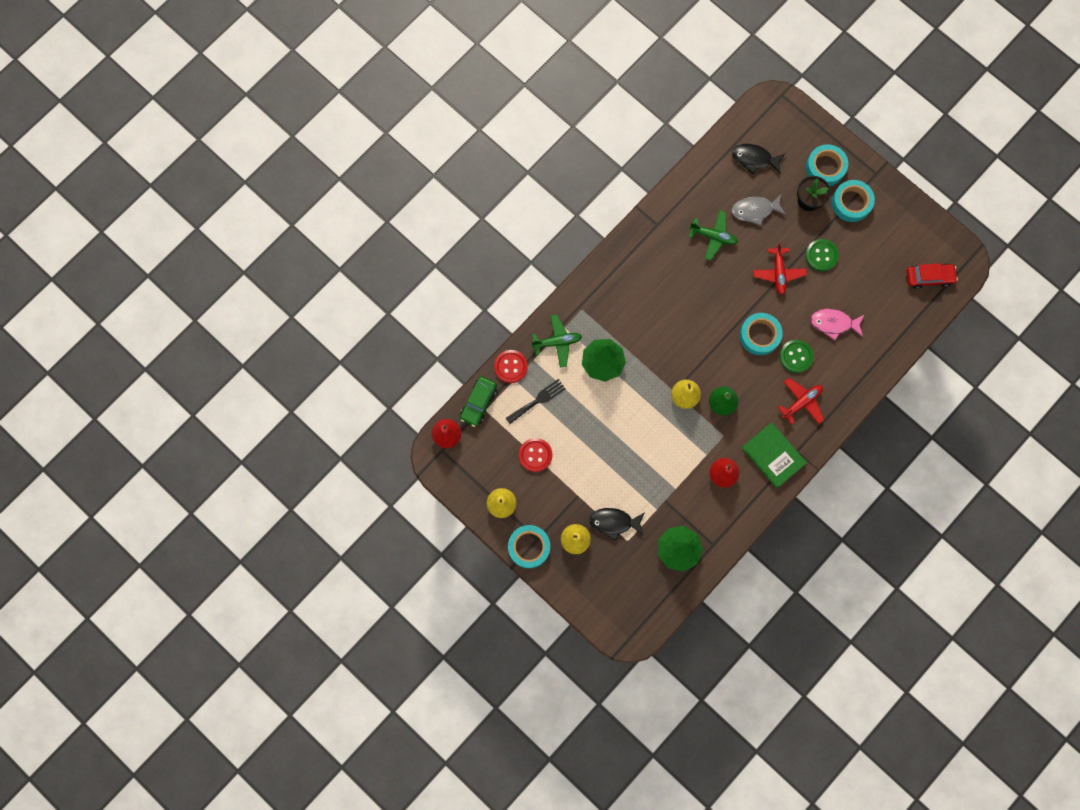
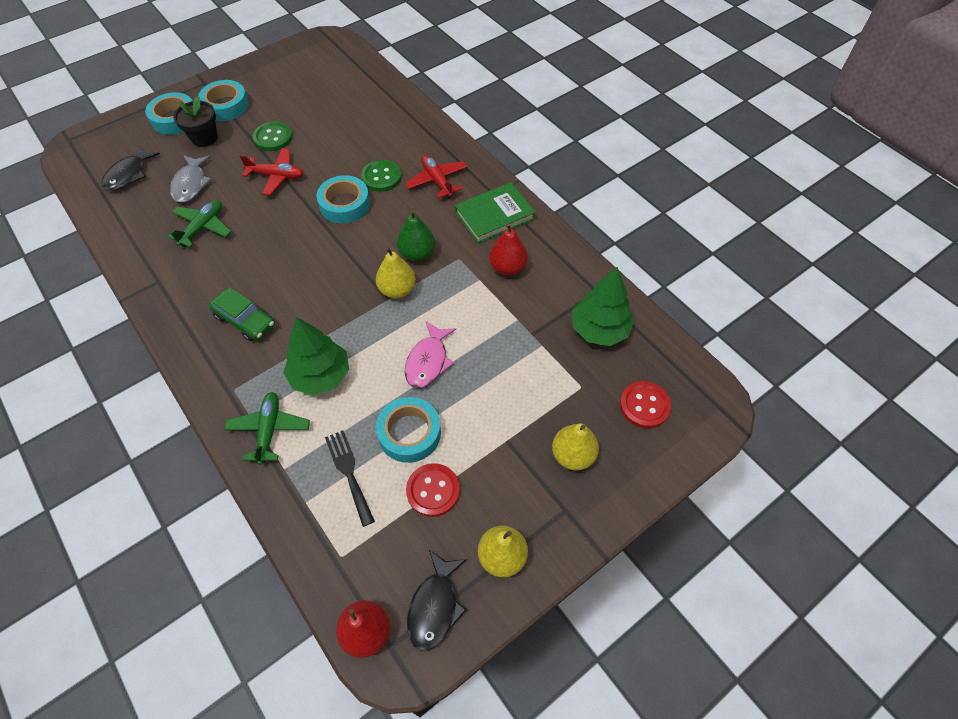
camera: 80 degrees left, 20 degrees down
(478, 403) = (325, 566): green car -> green car (245, 320)
(511, 366) = (283, 504): red button -> red button (644, 405)
(529, 547) = (576, 525): turquoise tape -> turquoise tape (409, 433)
(614, 522) = (553, 399): black fish -> black fish (435, 606)
(833, 323) = (354, 140): pink fish -> pink fish (428, 361)
(929, 277) = (334, 65): red car -> none

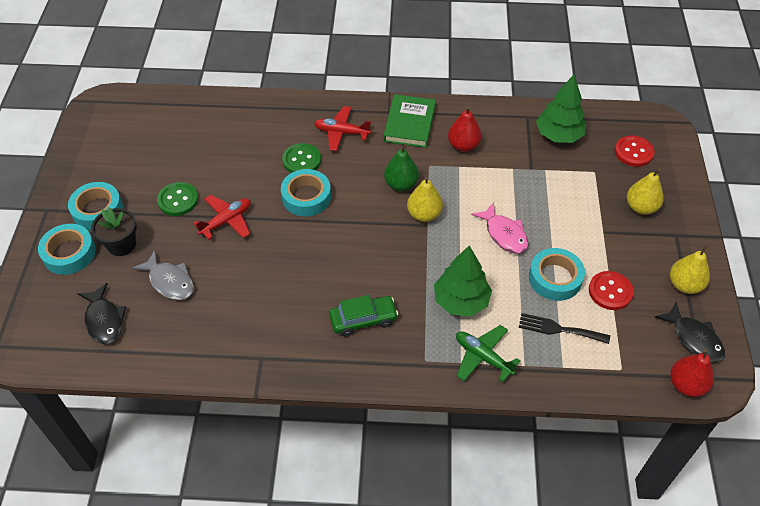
camera: 50 degrees left, 5 degrees down
(203, 227) = (232, 298): green plane -> none

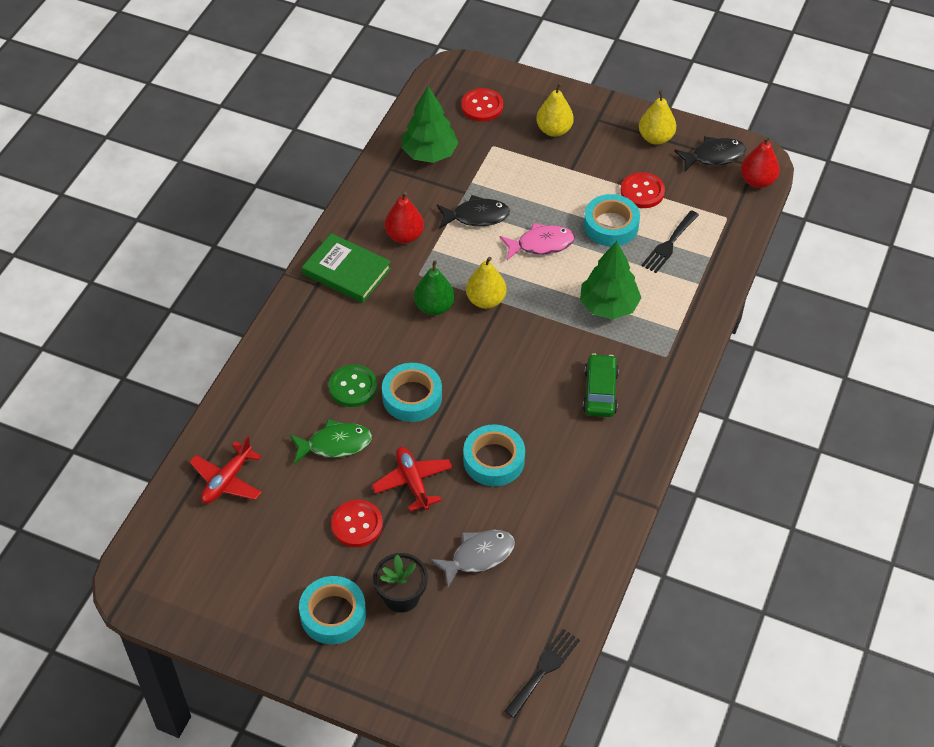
camera: 70 degrees left, 0 degrees up
(69, 253) = (390, 655): turquoise tape -> turquoise tape (493, 460)
(73, 354) = (544, 670): none -> black fork
(104, 320) = (507, 631): black fish -> black fish (476, 216)
(178, 200) = (357, 524): green button -> red button
(245, 166) = (335, 444): none -> green fish
(341, 133) = (328, 337): red plane -> red plane (227, 480)
(483, 357) = (678, 311): green plane -> none

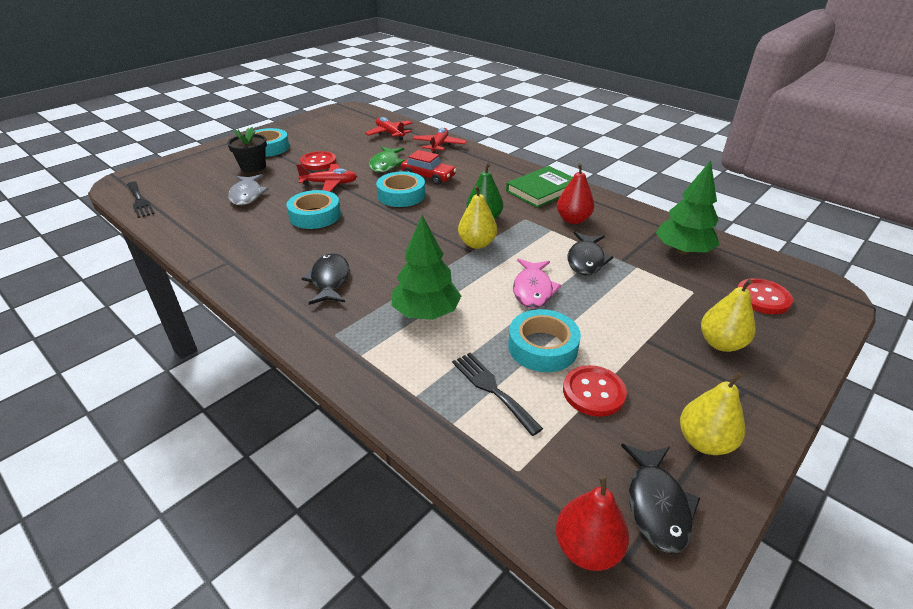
camera: 110 degrees right, 15 degrees down
(253, 405) = (439, 146): none -> red plane
(353, 387) = (428, 176): green button -> red car
(600, 391) = (330, 280): green car -> black fish

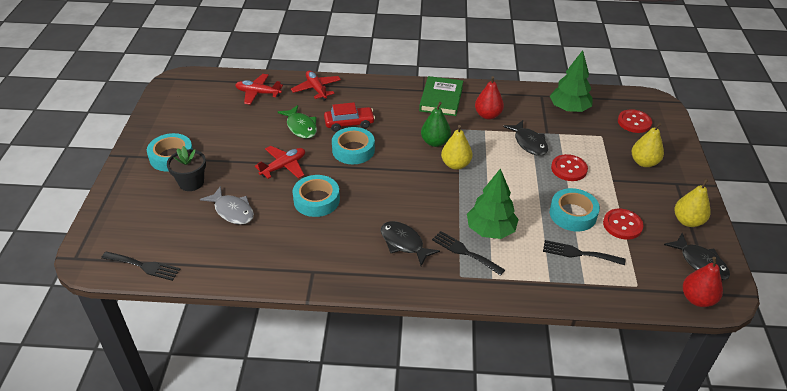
camera: 40 degrees left, 5 degrees up
(318, 162) = (242, 150): red button -> red button (569, 169)
(371, 317) = (464, 252): none -> black fork
(533, 290) = (526, 180): pink fish -> none

